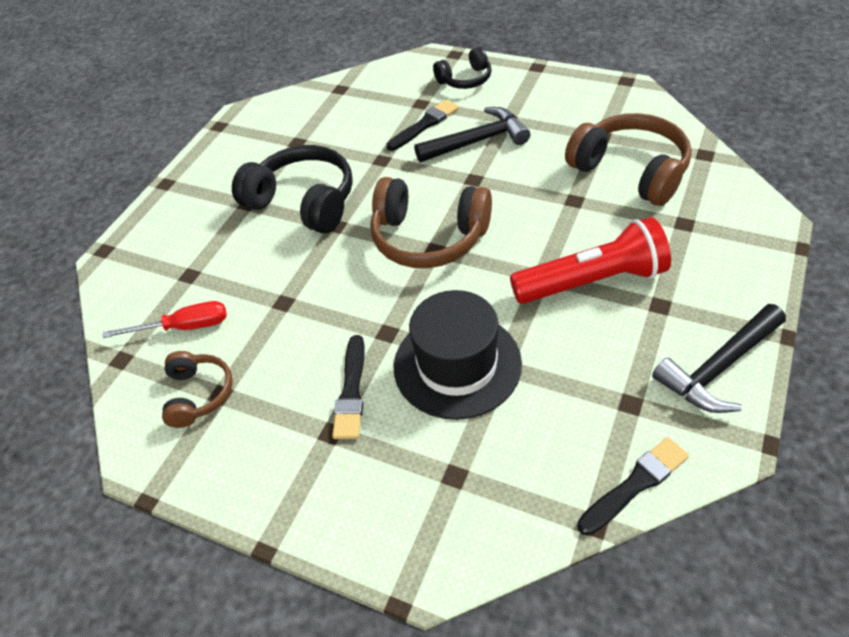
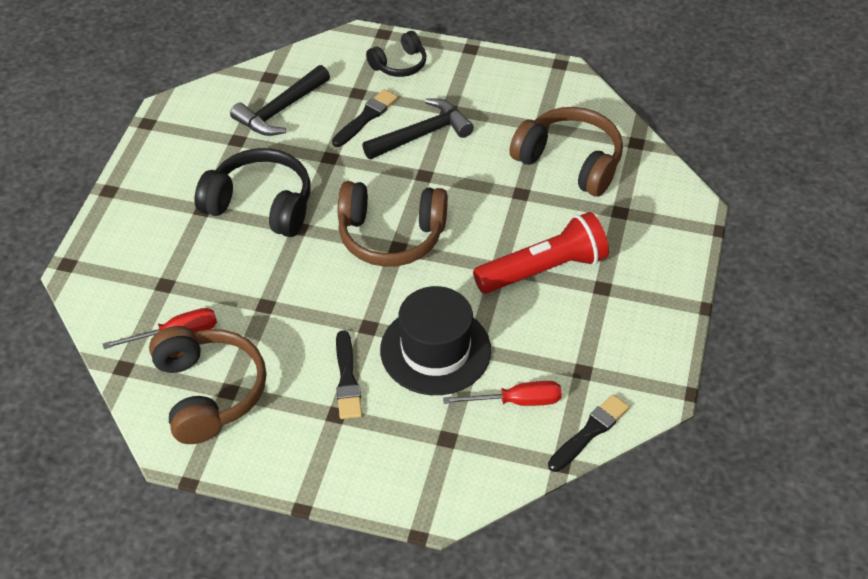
camera: 15 degrees left, 0 degrees up
(199, 394) = (209, 392): brown headphones -> brown headphones, size x1.76
(545, 435) = (517, 401): none -> red screwdriver
(718, 368) = (651, 338): black hammer -> black hammer (280, 110)

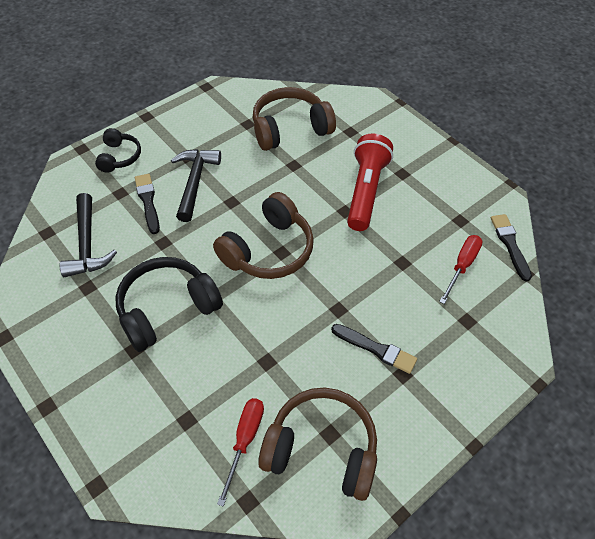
camera: 55 degrees left, 5 degrees up
(435, 350) = (388, 283): black hat -> none

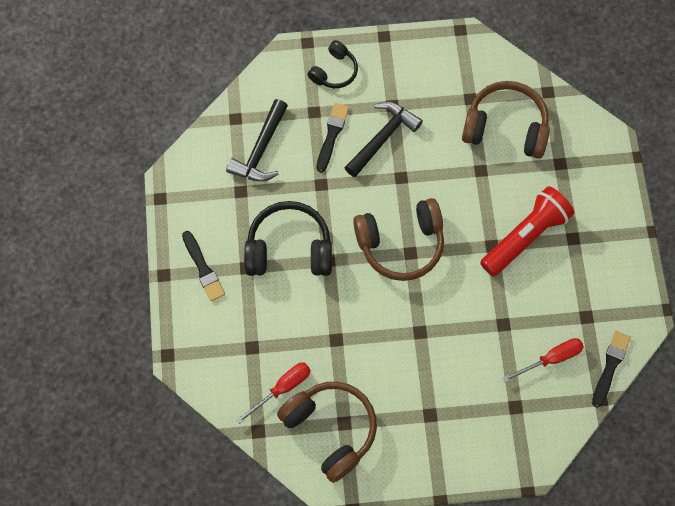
camera: 35 degrees right, 15 degrees up
(376, 349) = (424, 383): black brush -> black brush (203, 268)

